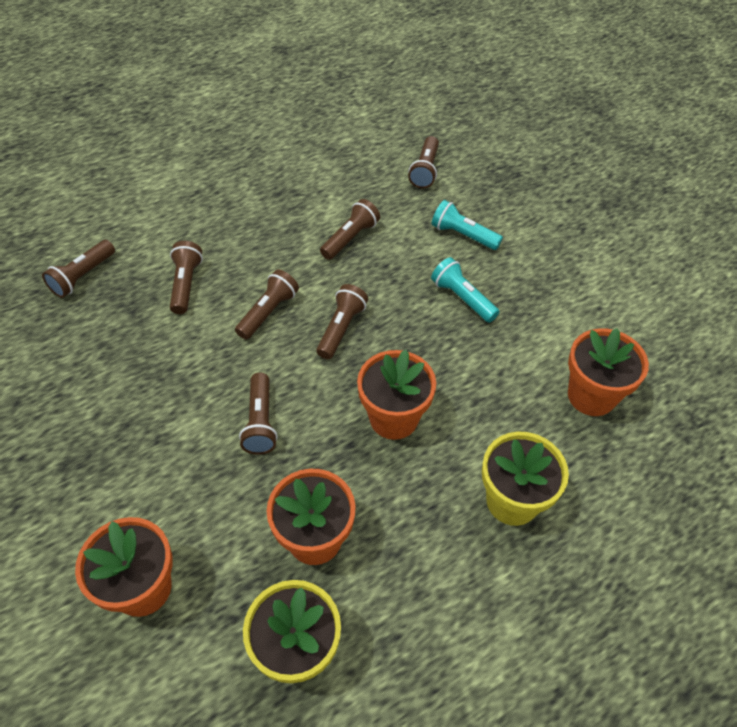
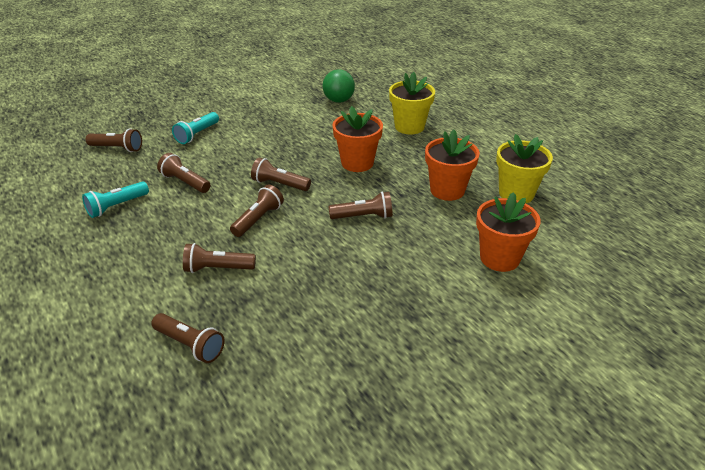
camera: 90 degrees left, 15 degrees down
(268, 312) = (258, 219): brown flashlight -> brown flashlight turned 90 degrees clockwise
(462, 298) = (258, 137): turquoise flashlight -> turquoise flashlight (116, 206)
(591, 396) = (338, 100): orange flower pot -> green ball

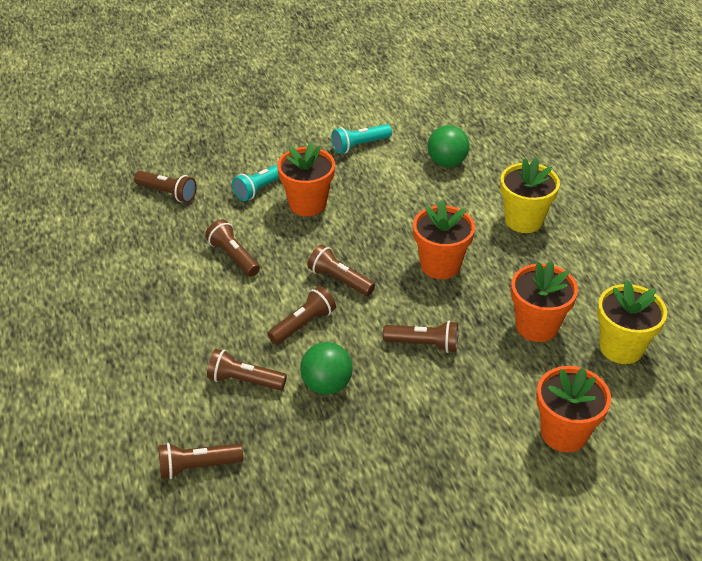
camera: 15 degrees right, 5 degrees up
(116, 206) = (153, 277): turquoise flashlight -> turquoise flashlight (359, 145)
(190, 345) = (197, 466): brown flashlight -> brown flashlight turned 120 degrees clockwise
(238, 139) = (307, 204): none -> orange flower pot
(292, 259) = (326, 385): none -> green ball

